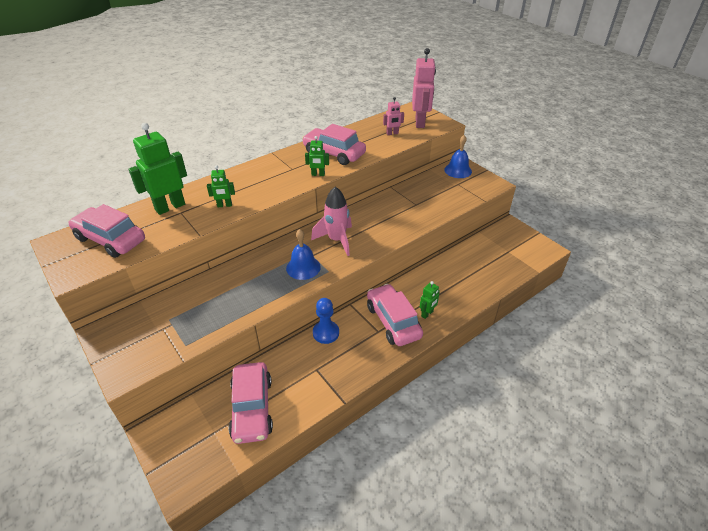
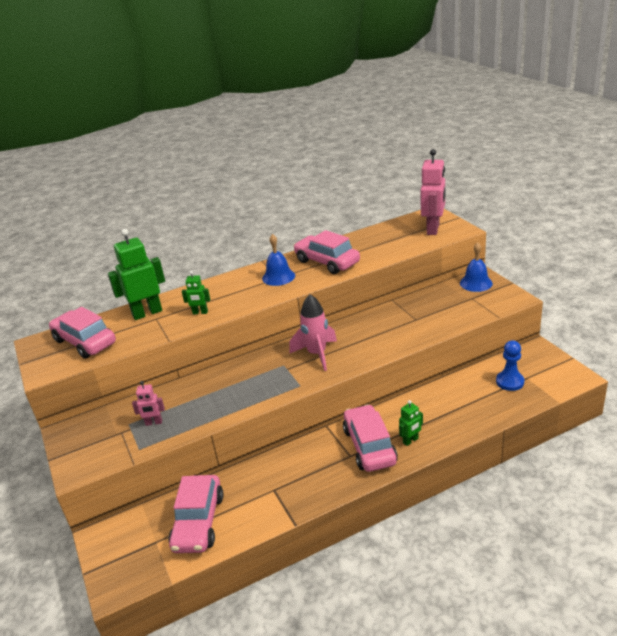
camera: 15 degrees right, 10 degrees down
(303, 267) = (274, 380): blue bell -> blue bell (278, 277)
(318, 174) = (303, 283): green robot -> none
(326, 333) = (292, 453): blue pawn -> blue pawn (510, 382)
(392, 133) = (397, 241): pink robot -> pink robot (154, 423)

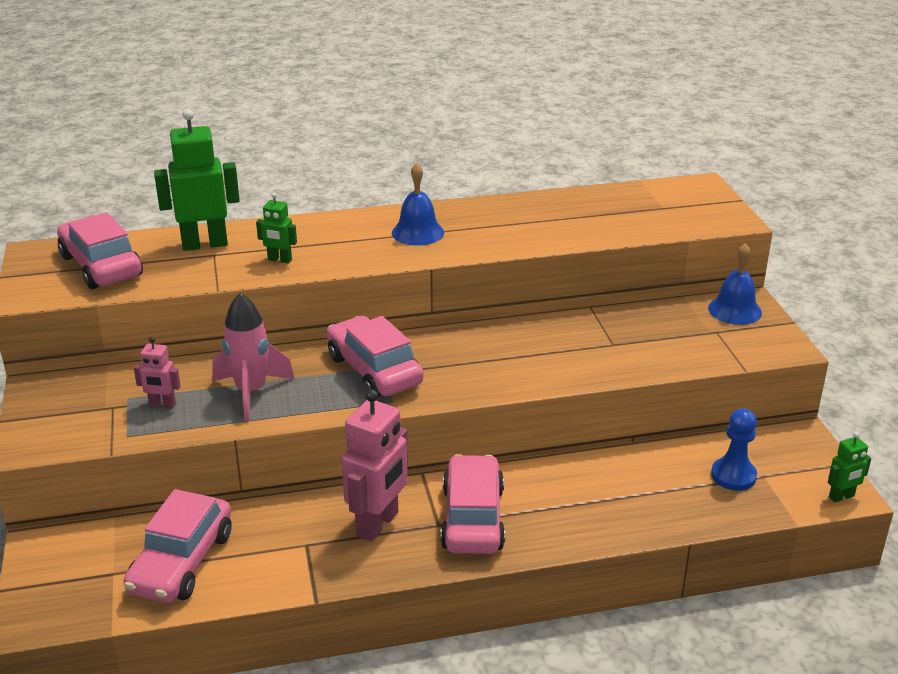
camera: 10 degrees right, 0 degrees up
(317, 354) = (438, 362): pink rocket -> pink rocket (251, 392)
(327, 262) = (500, 226): pink car -> pink car (374, 370)
(410, 441) = (538, 525): green robot -> green robot (841, 497)
(433, 229) = (690, 210): pink robot -> pink robot (378, 524)

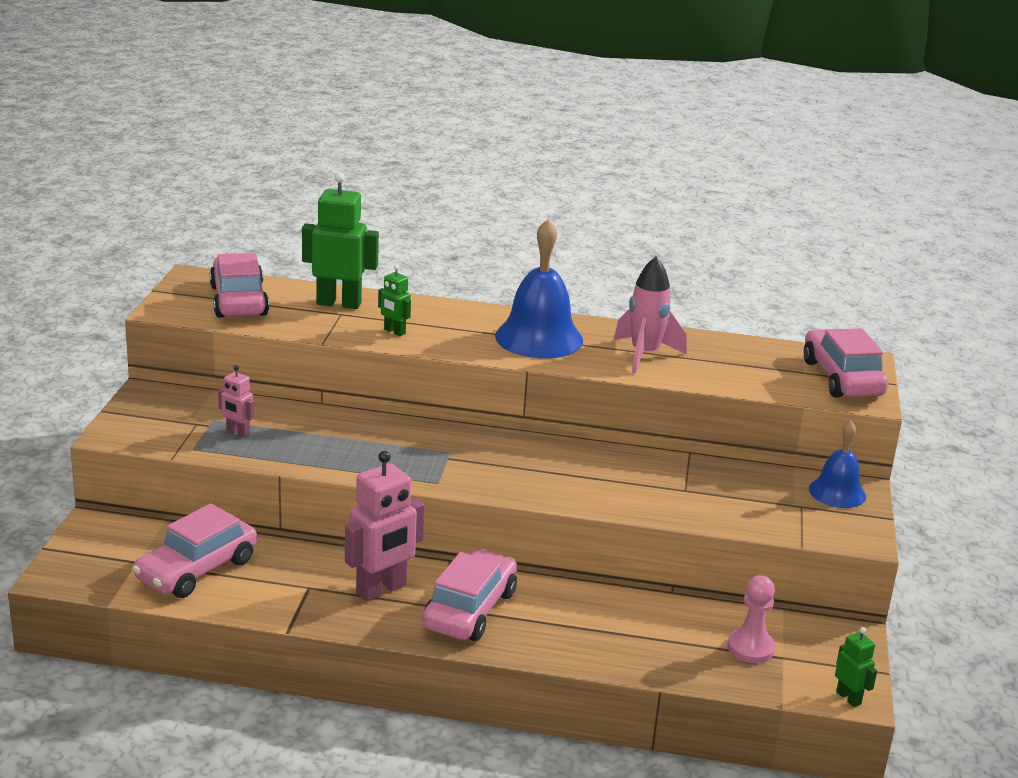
camera: 20 degrees right, 5 degrees down
(251, 392) = (319, 442): pink rocket -> pink rocket (644, 355)
(374, 370) = (440, 453): pink car -> pink car (842, 378)
(417, 232) = (539, 338): blue bell -> blue bell, size x1.66
(733, 476) = (750, 648): blue pawn -> pink pawn
(841, 497) = (848, 698): green robot -> green robot turned 120 degrees counterclockwise

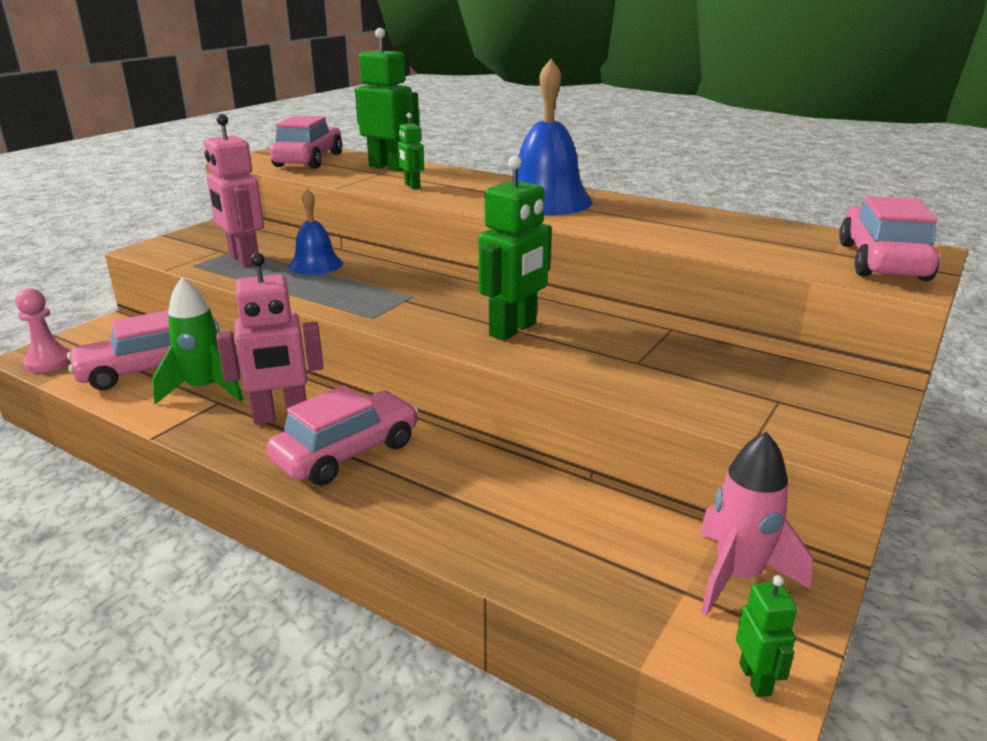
camera: 25 degrees right, 0 degrees up
(238, 432) = (243, 259): pink robot -> pink robot, size x1.97
(282, 578) = (205, 390): none -> green rocket
(568, 475) = (513, 330): none -> green robot
(644, 355) = (647, 221): pink rocket -> pink rocket (737, 576)
(750, 648) = (646, 568): pink pawn -> pink pawn (49, 362)
(837, 492) = (839, 393): blue bell -> blue bell (315, 265)

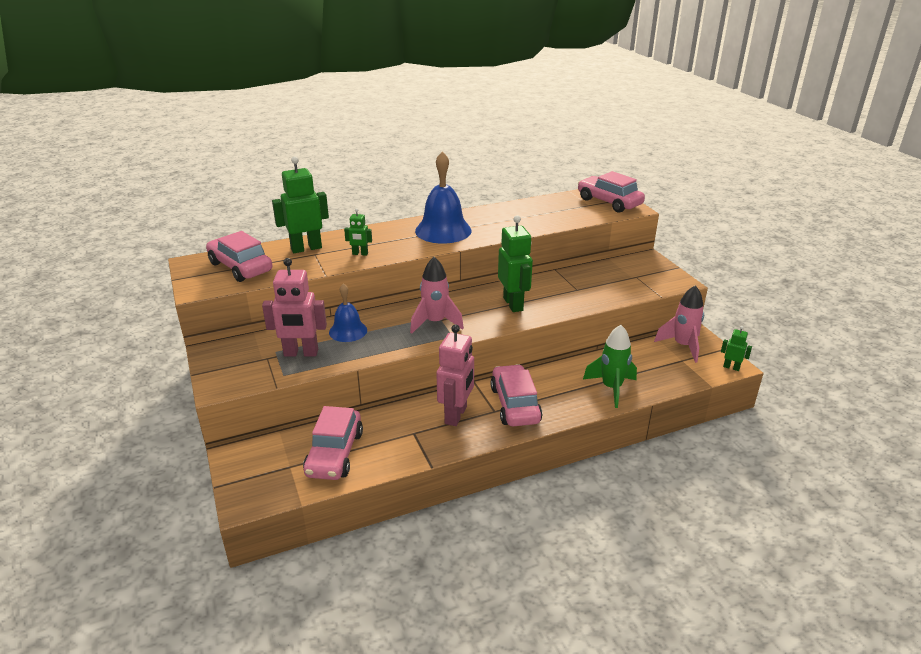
camera: 55 degrees left, 5 degrees up
(49, 362) = (267, 495): pink pawn -> none
(205, 390) = (392, 434): green rocket -> green rocket (611, 388)
(393, 299) = (435, 323): none -> pink rocket

